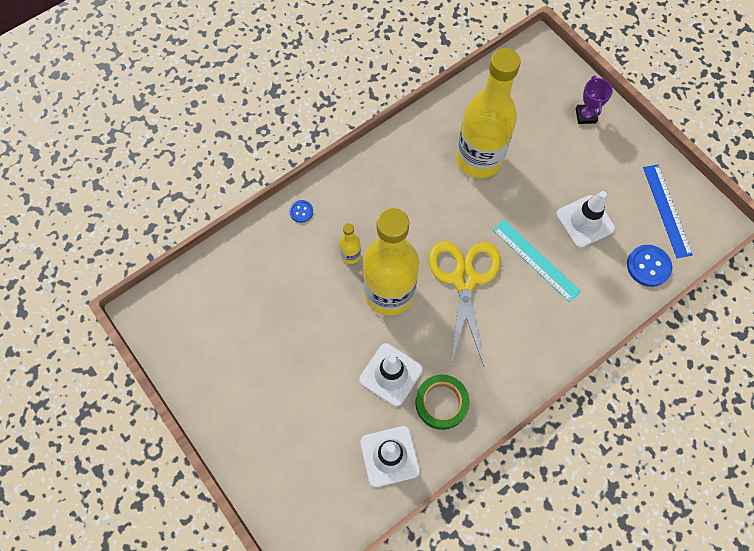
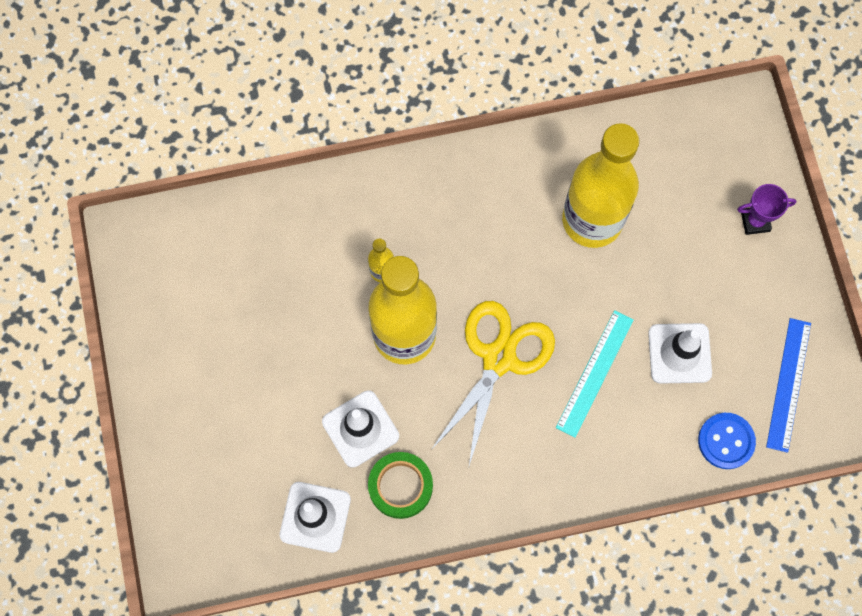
camera: 25 degrees right, 5 degrees up
(301, 211) = (350, 193): blue button -> none
(536, 260) = (595, 373): turquoise ruler -> turquoise ruler turned 45 degrees clockwise
(585, 116) = (755, 221): purple trophy -> purple trophy turned 60 degrees clockwise

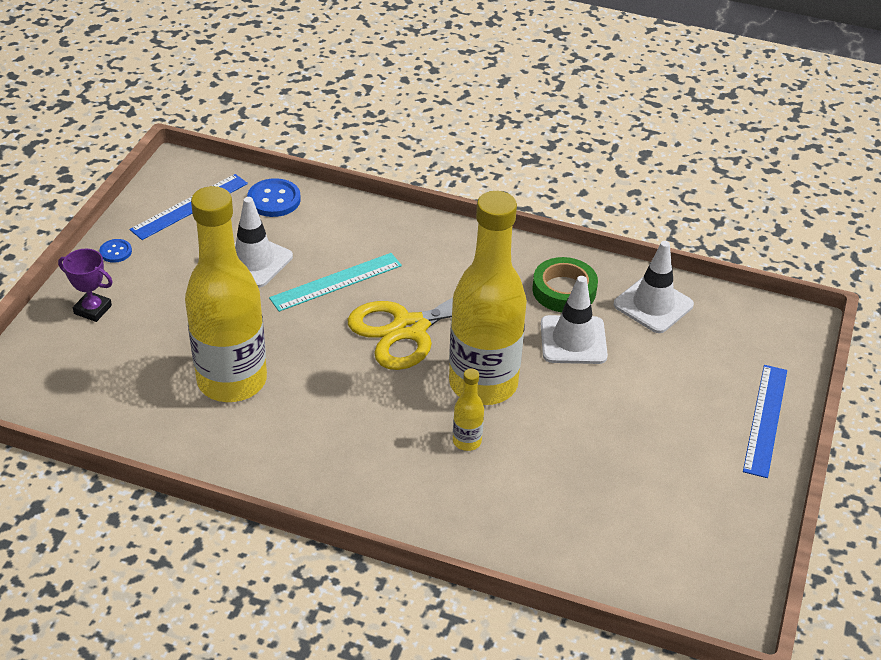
camera: 150 degrees left, 30 degrees down
(165, 434) = (765, 419): none -> blue ruler
(797, 291) = (115, 252): none -> blue button

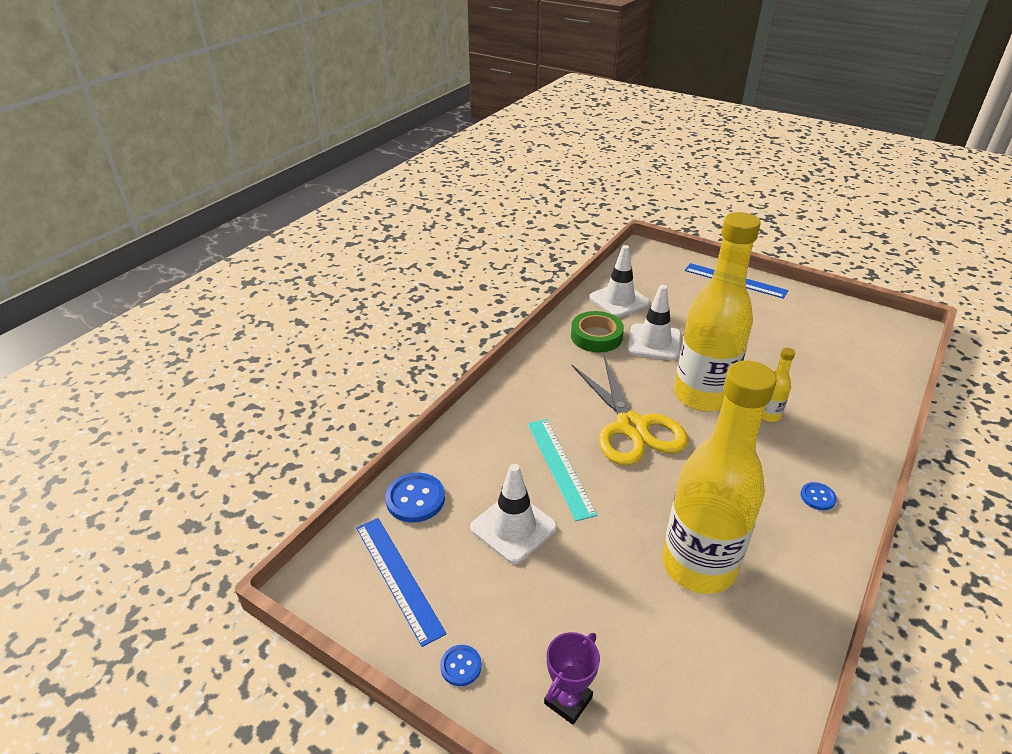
camera: 75 degrees left, 5 degrees down
(341, 475) = (817, 497): none -> blue button

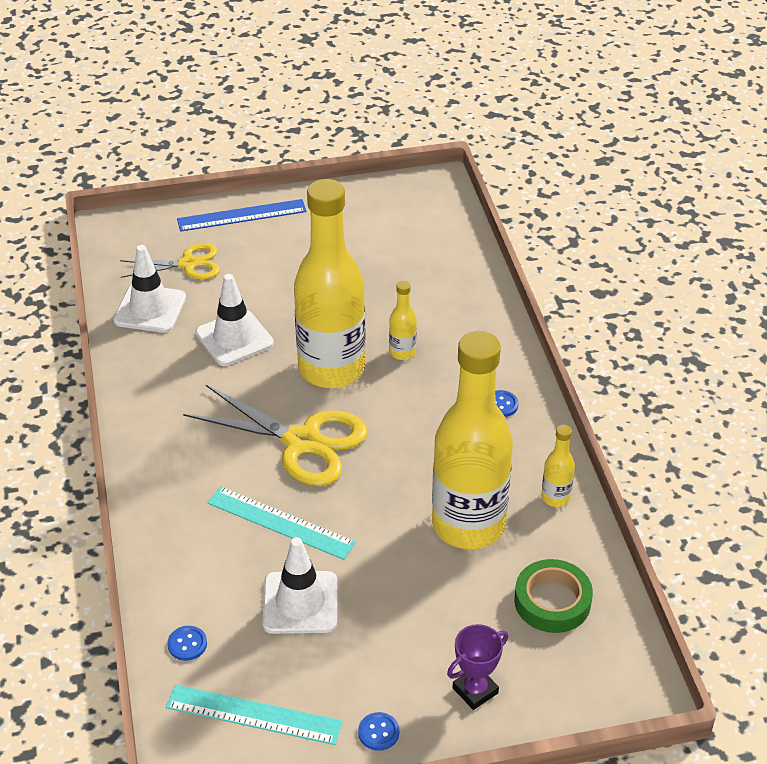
camera: 45 degrees left, 5 degrees up
(398, 577) = (253, 714): blue ruler -> turquoise ruler
(415, 499) = (187, 644): blue button -> blue button, size x0.57
(568, 700) = (475, 690): purple trophy -> purple trophy turned 60 degrees clockwise
(596, 336) = (172, 367): green tape -> green tape (552, 601)
(670, 289) = (188, 264): none -> yellow scissors
(799, 599) = (555, 497): none -> yellow bottle

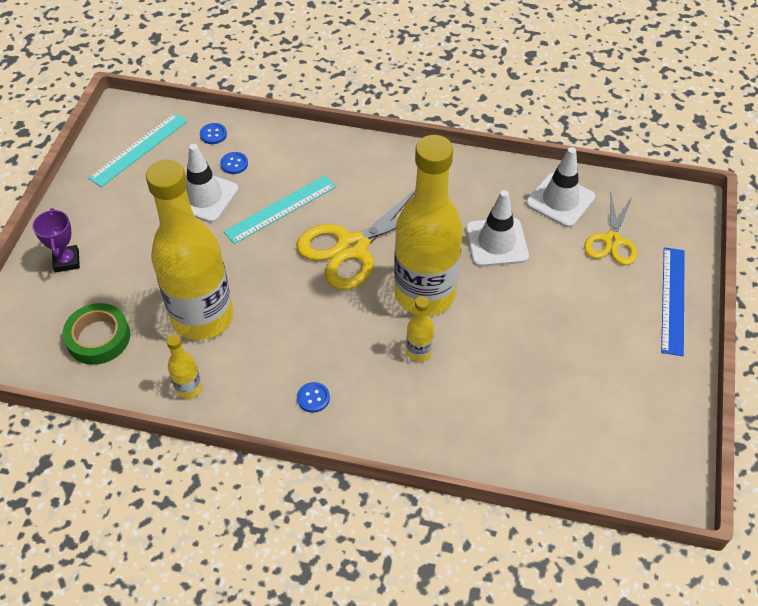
camera: 115 degrees right, 10 degrees up
(378, 732) = (79, 201): blue button -> blue button (234, 164)

